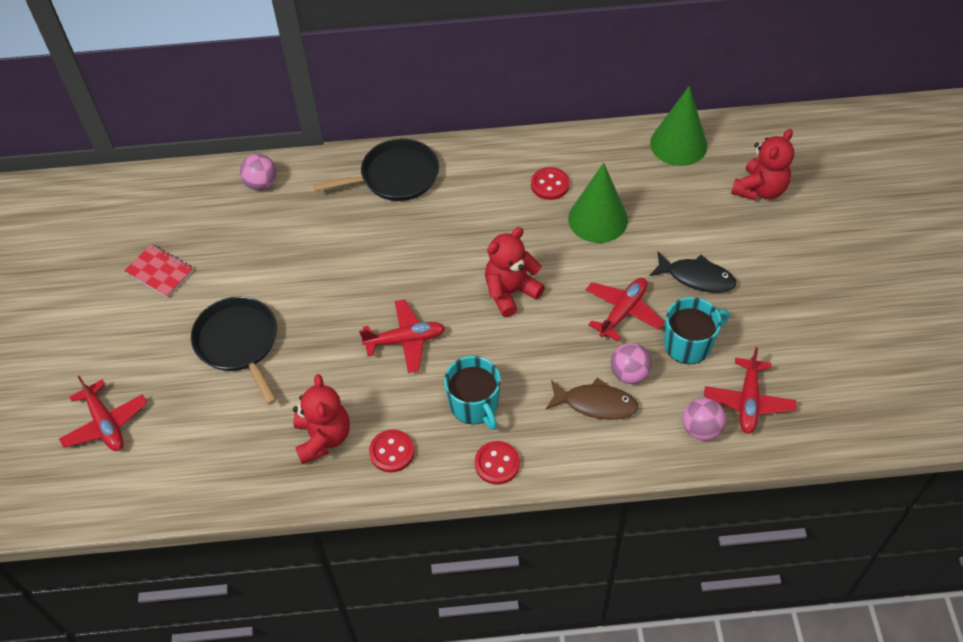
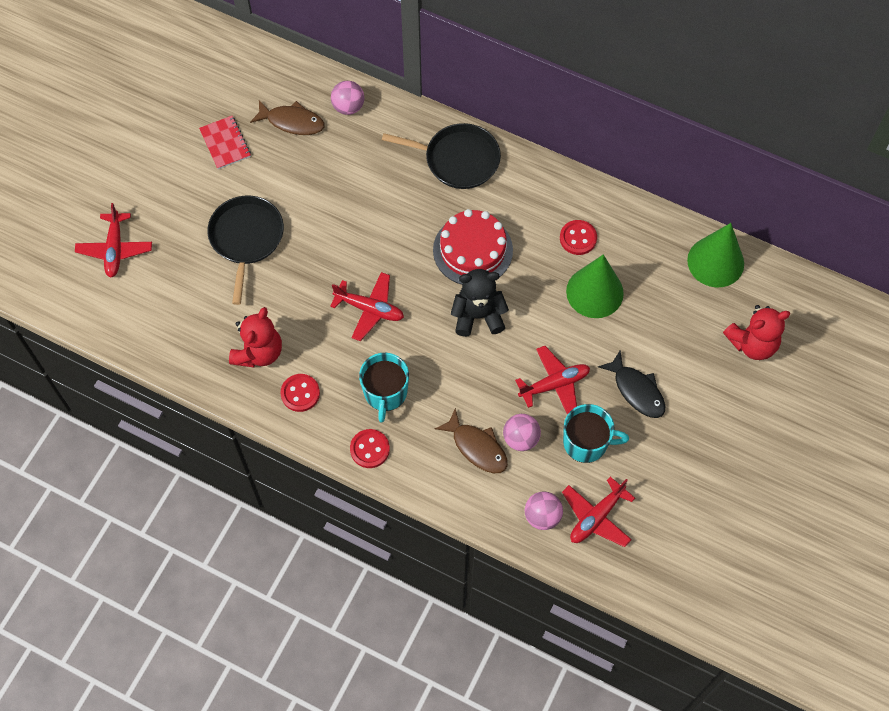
camera: 30 degrees right, 10 degrees up
(215, 222) = (292, 122): none -> brown fish
(464, 241) = (472, 250): none -> red cake
(510, 292) = (478, 315): red teddy bear -> black teddy bear

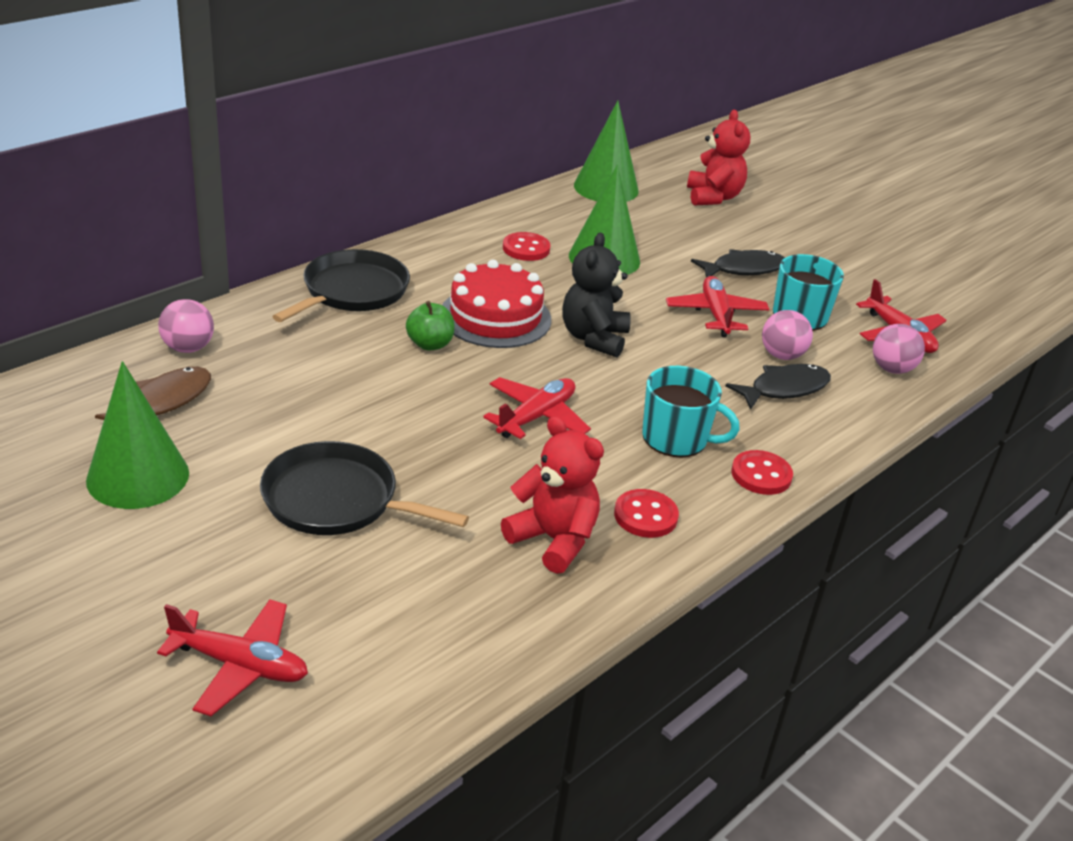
camera: 75 degrees left, 30 degrees down
(225, 143) = (138, 476): red notebook -> green cone
(419, 225) = (430, 344): none -> green apple
(477, 447) = (784, 389): brown fish -> black fish

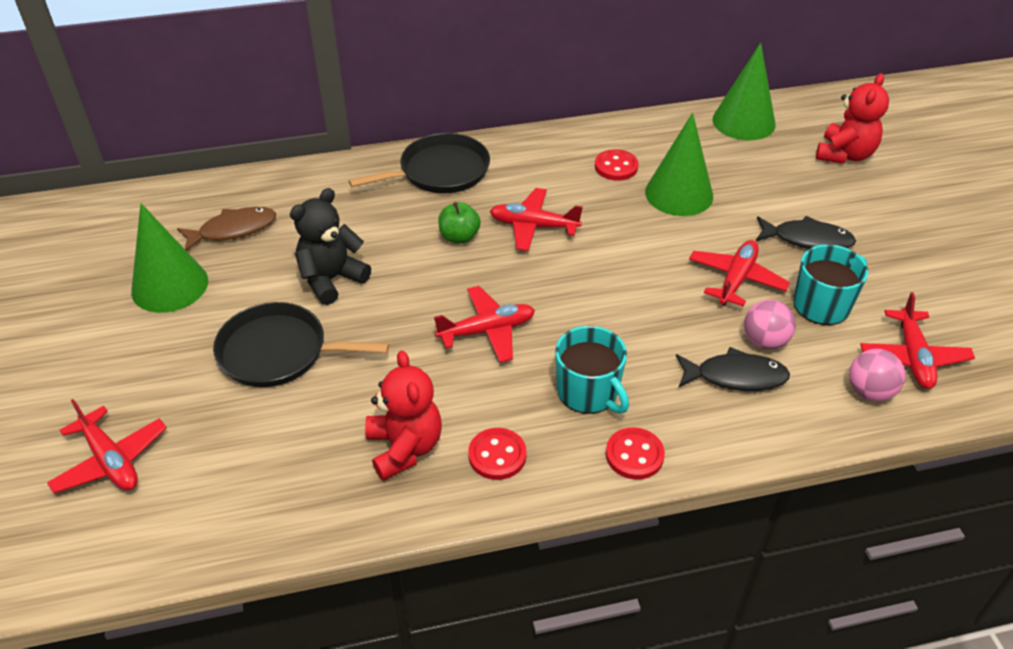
camera: 35 degrees right, 10 degrees up
(188, 348) = (284, 189): pink ball -> none
(337, 500) = (279, 352): black pan -> black pan turned 45 degrees counterclockwise
(495, 317) = (533, 226): red cake -> red plane
(594, 338) = (600, 271): black teddy bear -> black teddy bear (331, 279)

